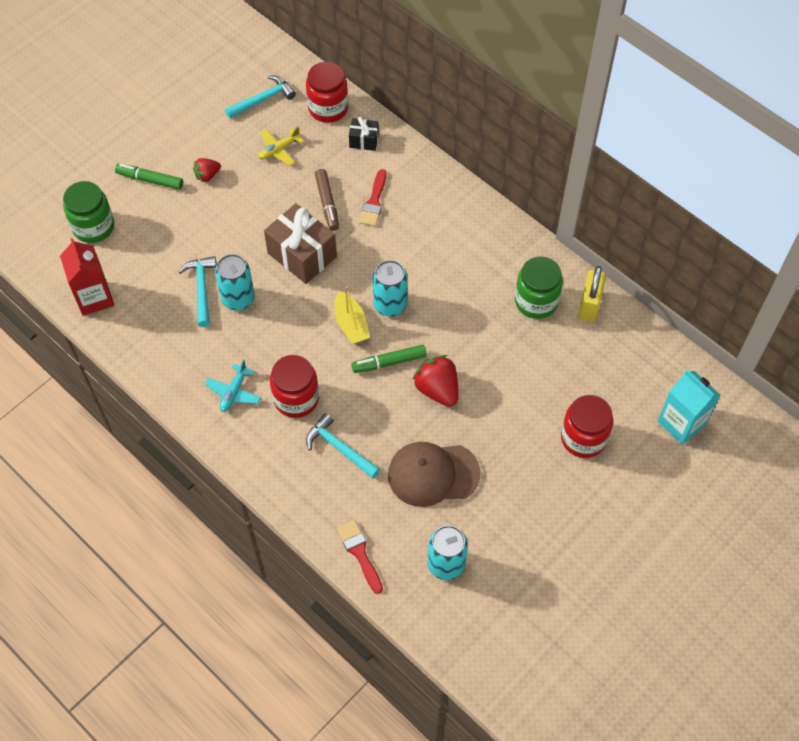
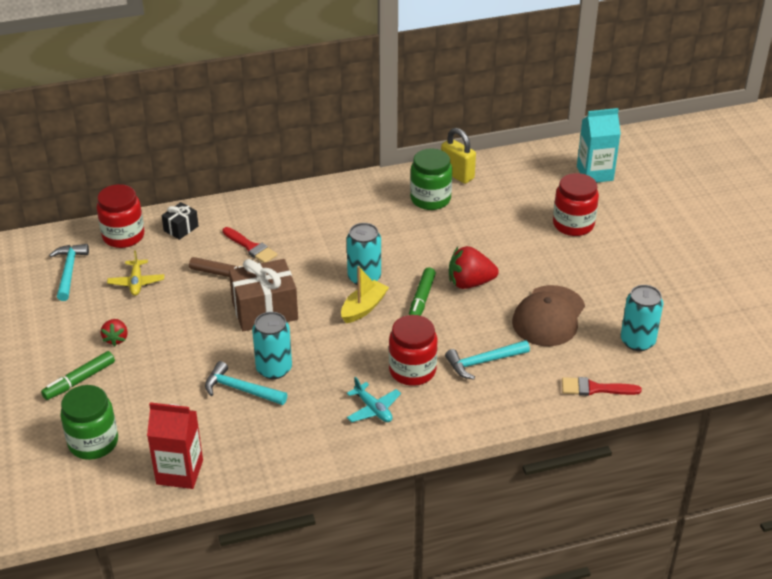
camera: 60 degrees left, 20 degrees down
(351, 324) = (364, 308): yellow boat -> yellow boat turned 60 degrees counterclockwise

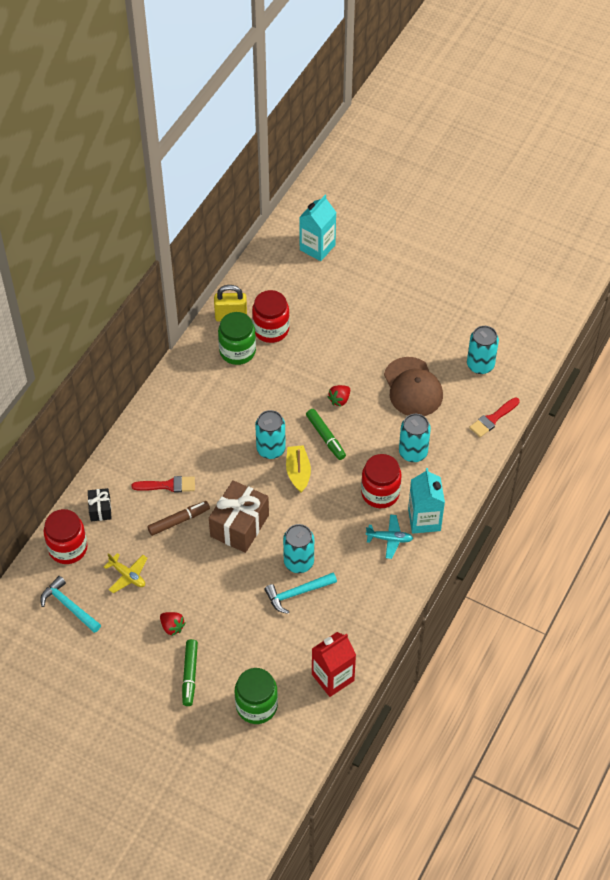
camera: 45 degrees left, 15 degrees up
(424, 418) = (424, 520): none -> turquoise carton
(470, 283) = (339, 400): red strawberry -> red strawberry, size x0.59
(483, 362) = (413, 452): turquoise hammer -> turquoise can
(573, 224) = (350, 302): red jar -> red jar (271, 329)

